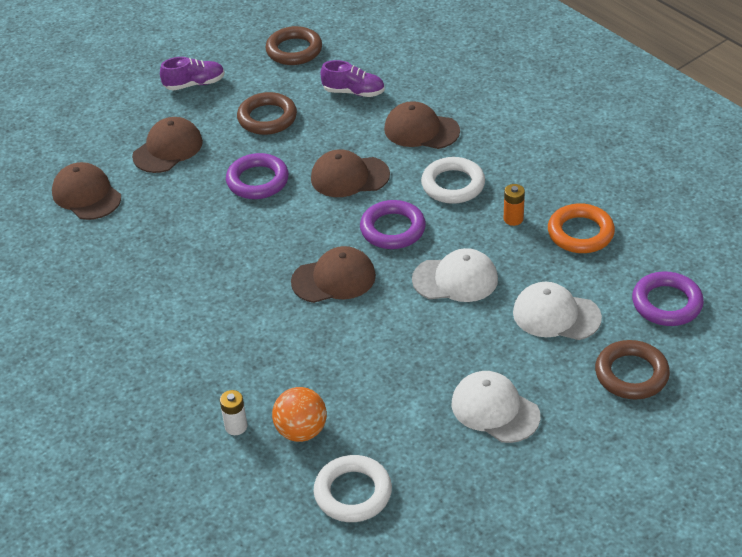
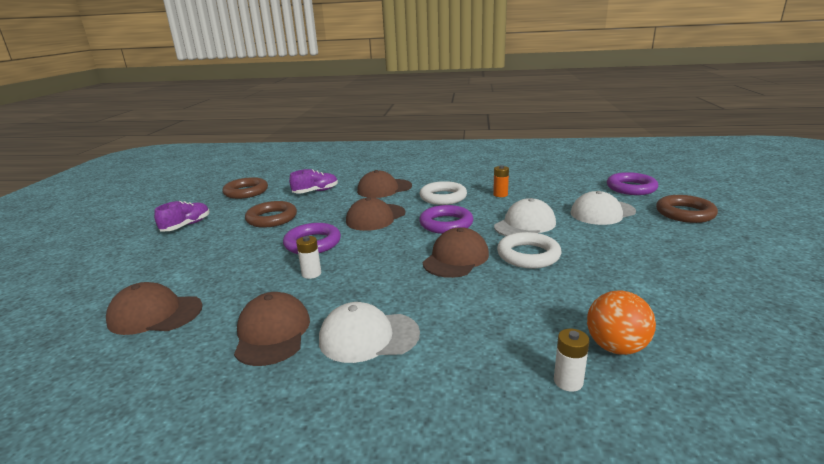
camera: 45 degrees left, 20 degrees down
(168, 149) = (208, 259): brown cap -> brown cap (272, 333)
(215, 220) = (311, 274): none -> white battery
(353, 493) = (734, 358): white ring -> white ring (528, 255)
(495, 409) = (677, 260): white cap -> white cap (368, 337)
(580, 233) = (541, 186): orange ring -> none

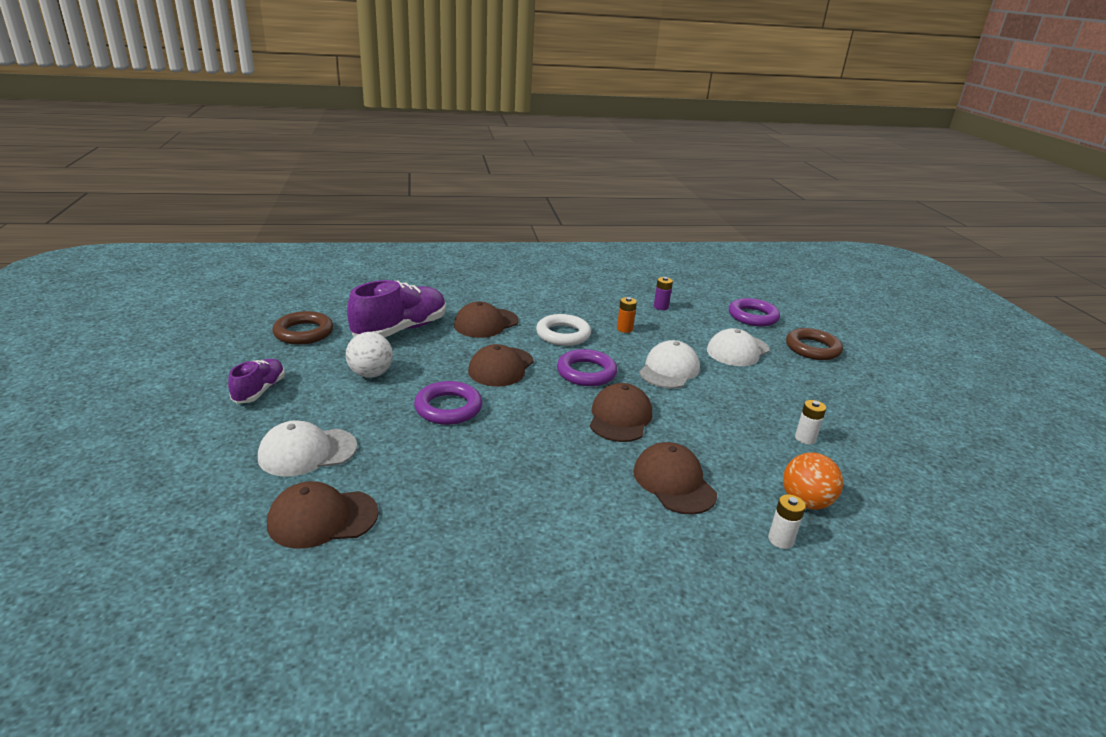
camera: 20 degrees left, 5 degrees up
(272, 218) = (371, 374): brown ring -> white ball
(272, 333) = (480, 525): brown cap -> brown cap (674, 482)
(311, 274) = (474, 449): white battery -> white battery (805, 438)
(315, 191) = (400, 330): purple shoe -> purple shoe, size x1.79
(368, 337) = (583, 518): white cap -> white cap (307, 452)
(528, 255) = (689, 408): white ring -> none
(543, 180) = (661, 307): none -> purple battery

